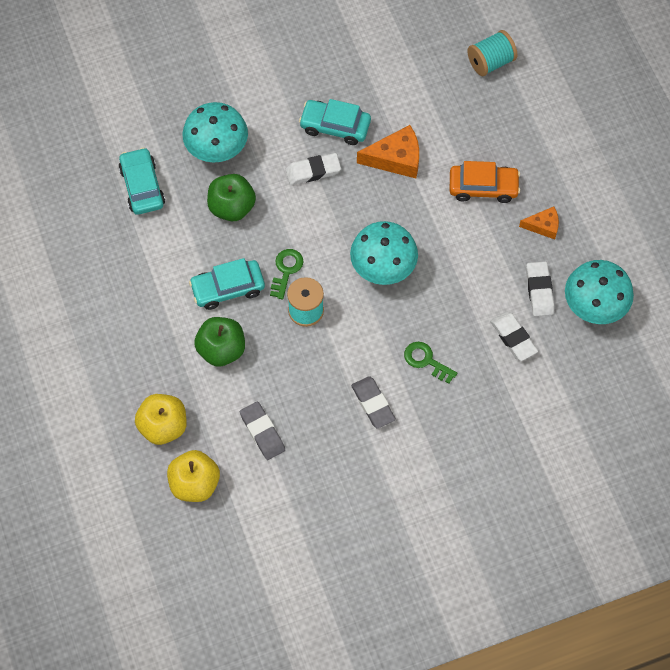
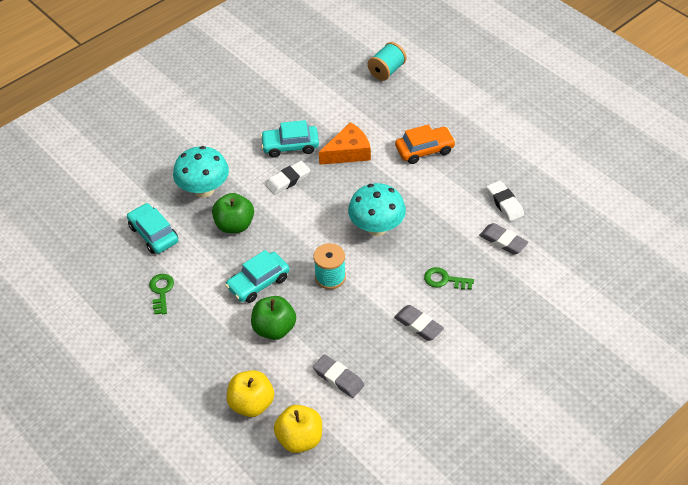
camera: 20 degrees left, 15 degrees down
(286, 270) = (300, 254): green key -> green key (161, 291)
(513, 338) = (503, 241): white eraser -> grey eraser
(543, 226) = (483, 160): orange cheese -> none
(594, 307) = (551, 200): turquoise mushroom -> none

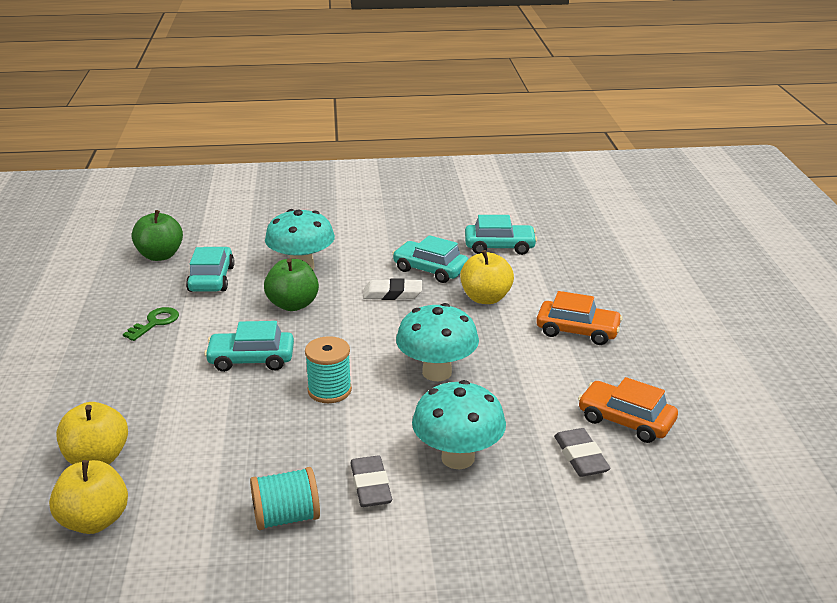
camera: 35 degrees right, 20 degrees down
(274, 329) = (212, 405): green apple -> green apple (160, 255)
(314, 101) = (499, 246): none -> turquoise car
(338, 378) = (213, 486): grey eraser -> none
(348, 152) = (485, 298): orange cheese -> yellow apple
(386, 71) = (610, 253): turquoise spool -> turquoise spool (286, 517)
(444, 280) = (458, 458): green key -> turquoise mushroom
(504, 203) = (625, 421): white eraser -> orange car

